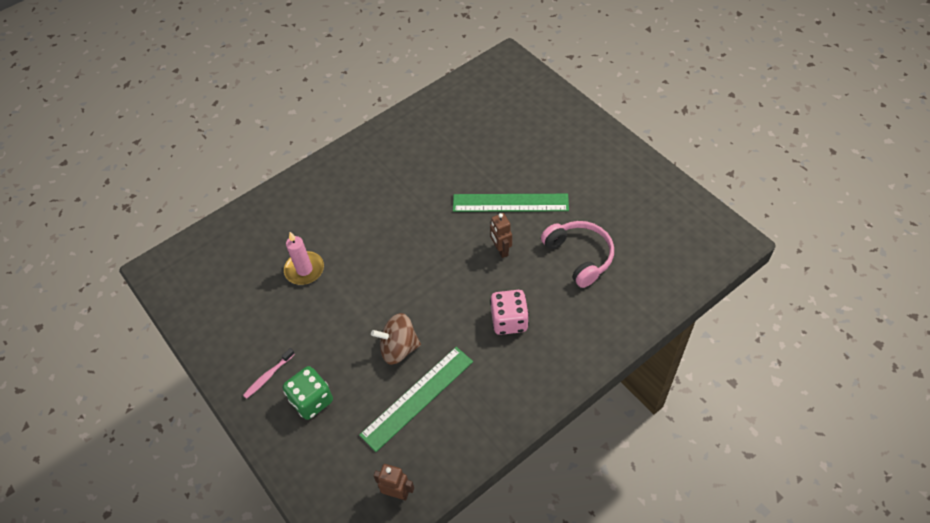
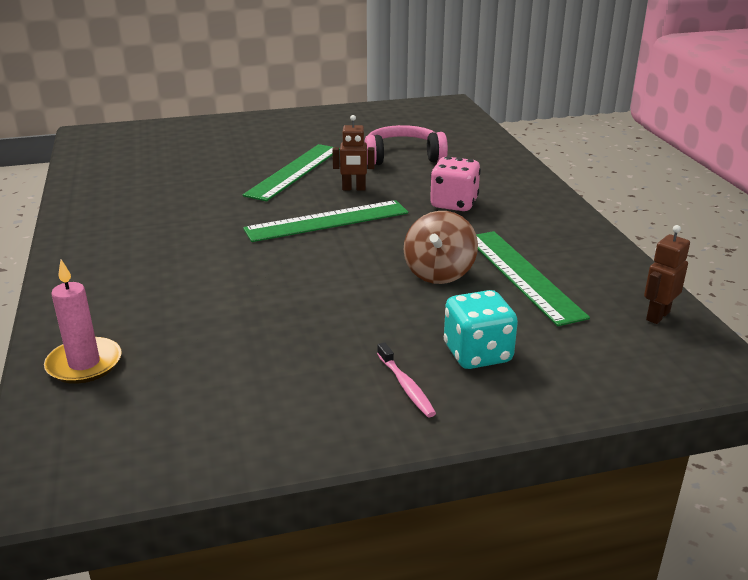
camera: 70 degrees left, 25 degrees down
(304, 270) = (237, 317): pink candle -> pink candle (84, 364)
(312, 400) = (477, 354): green dice -> turquoise dice
(441, 257) = (327, 221): none -> green ruler

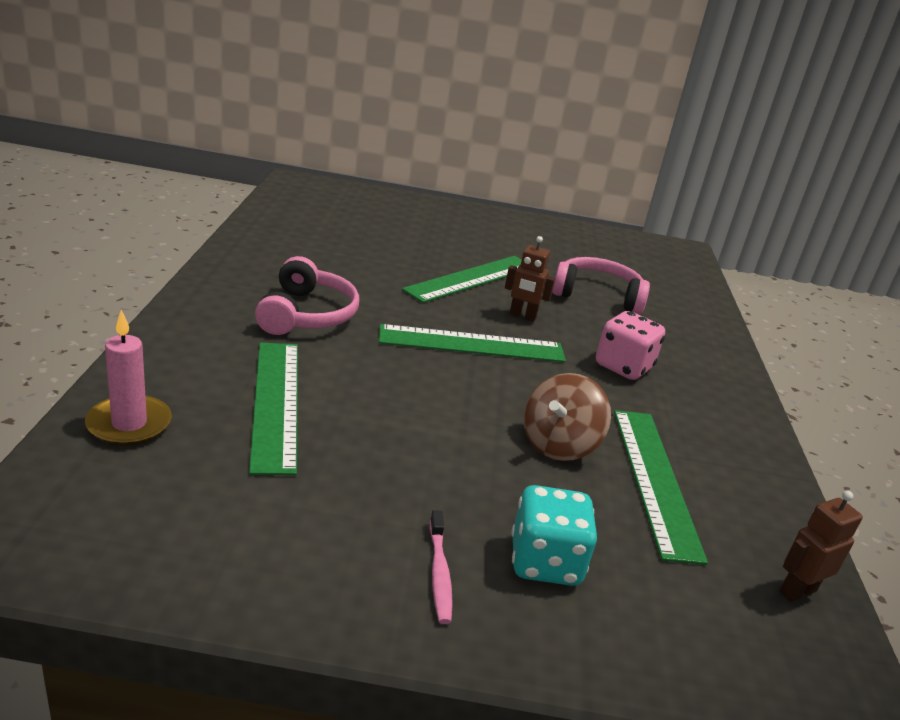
camera: 15 degrees right, 0 degrees up
(176, 237) = (307, 314): none -> pink headphones
(198, 311) = (276, 403): none -> green ruler

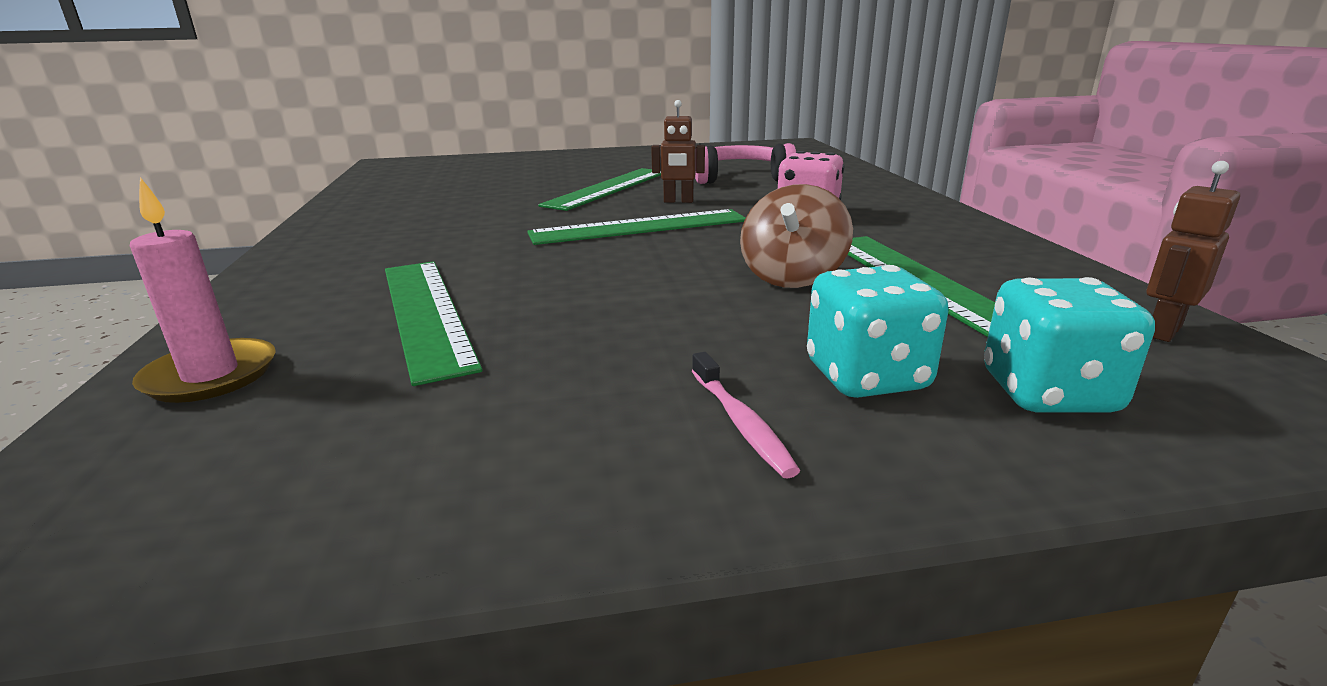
camera: 10 degrees left, 5 degrees down
(307, 314) = (437, 240): pink headphones -> none
(658, 616) = (1048, 393): none -> turquoise dice

